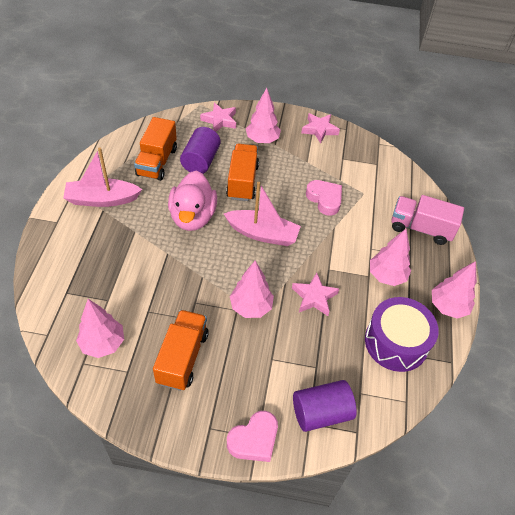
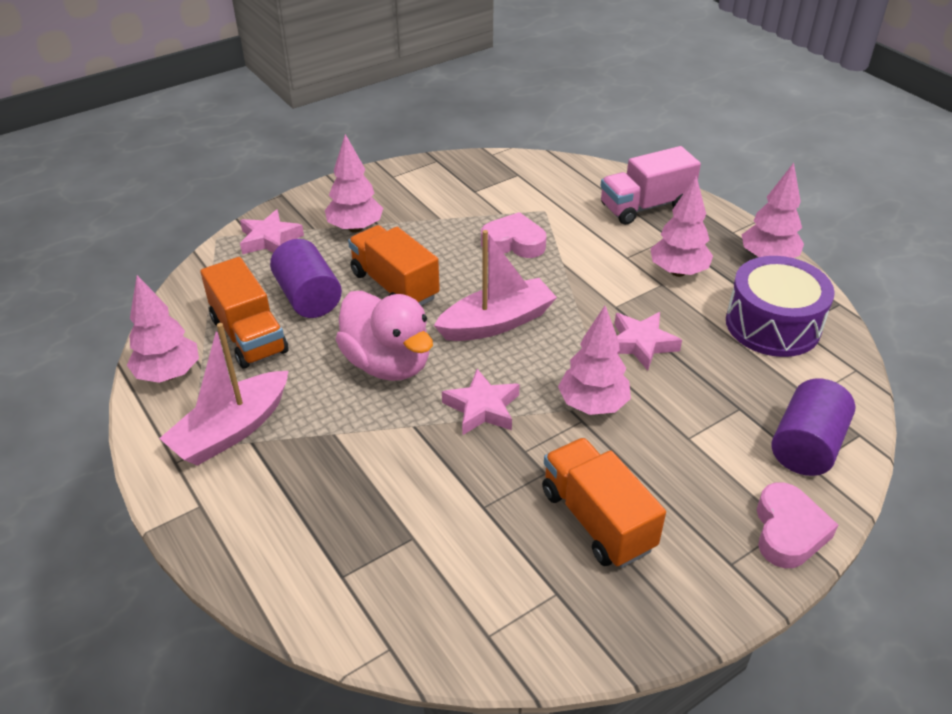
camera: 40 degrees left, 10 degrees down
(103, 344) = (481, 590): pink tree -> pink tree (169, 374)
(319, 130) = (408, 178): pink star -> pink star (482, 408)

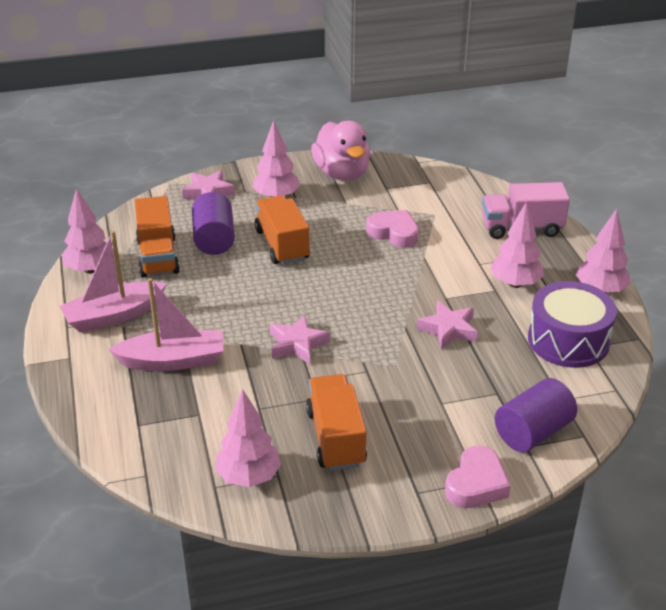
camera: 20 degrees right, 5 degrees down
(388, 363) = (246, 298): pink duck -> pink duck (342, 174)
(496, 322) = (344, 288): pink boat -> pink boat (172, 361)
(593, 405) = (382, 362): pink tree -> pink tree (249, 477)

